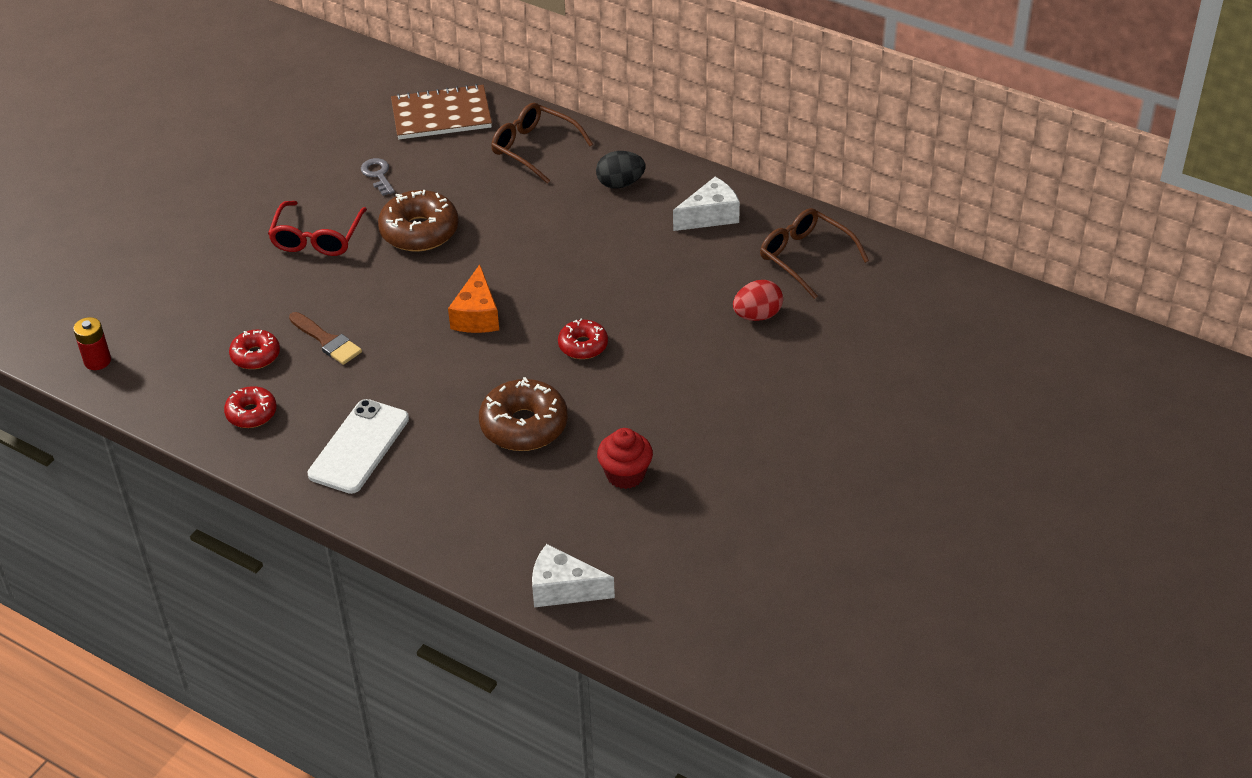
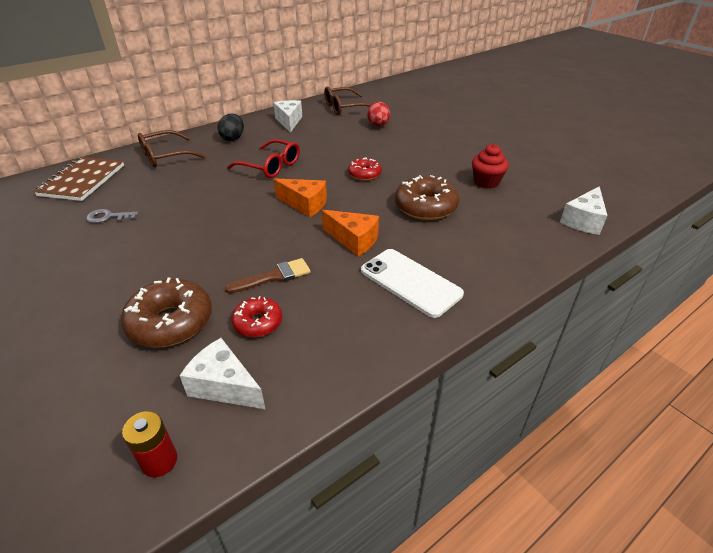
camera: 70 degrees left, 5 degrees down
(175, 365) = (224, 386): none -> white cheese
(251, 413) = (333, 339): red donut -> none
(317, 239) = (144, 260): red glasses -> red glasses (271, 166)
(418, 380) = (353, 240): none -> orange cheese
(419, 231) = (193, 211): brown donut -> brown donut (171, 322)

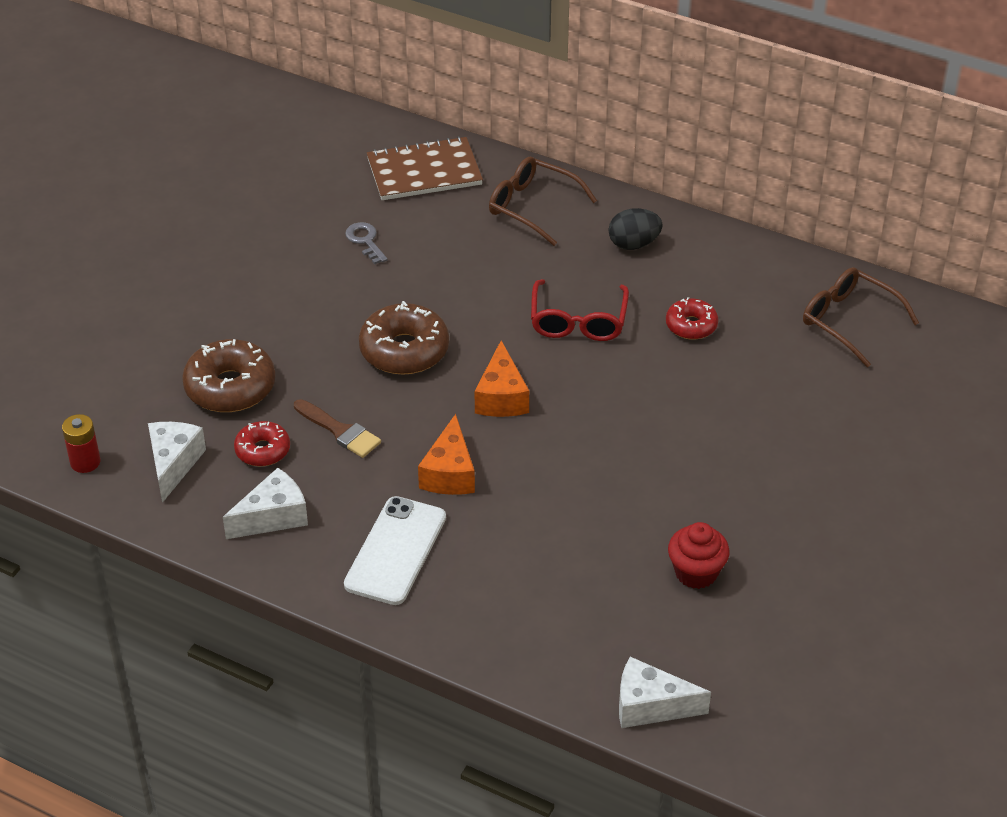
camera: 65 degrees right, 5 degrees up
(289, 122) = (738, 278): white cheese -> white cheese (273, 517)
(364, 174) = (624, 427): red donut -> red donut (691, 325)
(378, 125) = (808, 388): red egg -> none
(425, 207) = (574, 520): brown donut -> brown donut (404, 350)

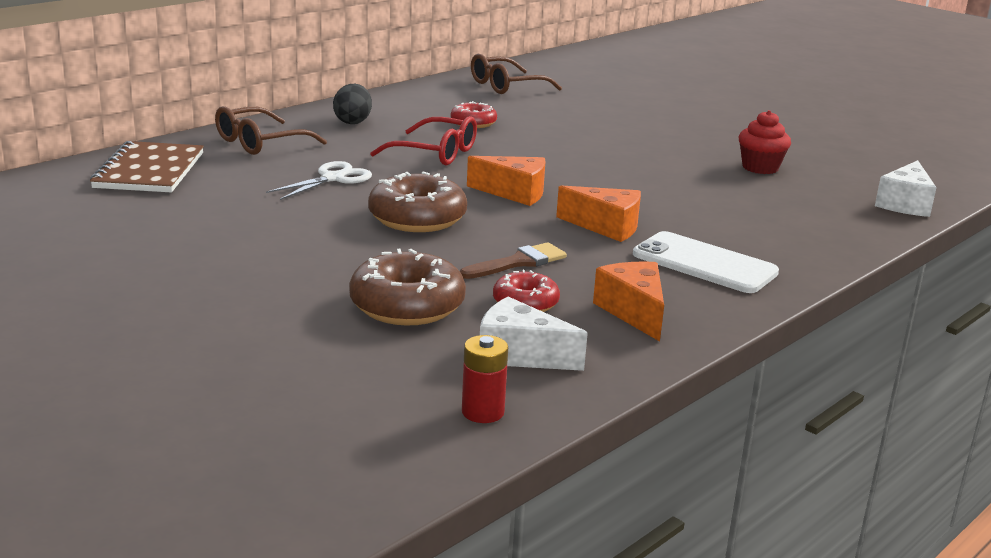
camera: 75 degrees left, 20 degrees down
(273, 517) = (634, 312): white cheese -> orange cheese
(365, 241) = (228, 209): grey key -> none
(469, 276) = (333, 178): none -> white scissors

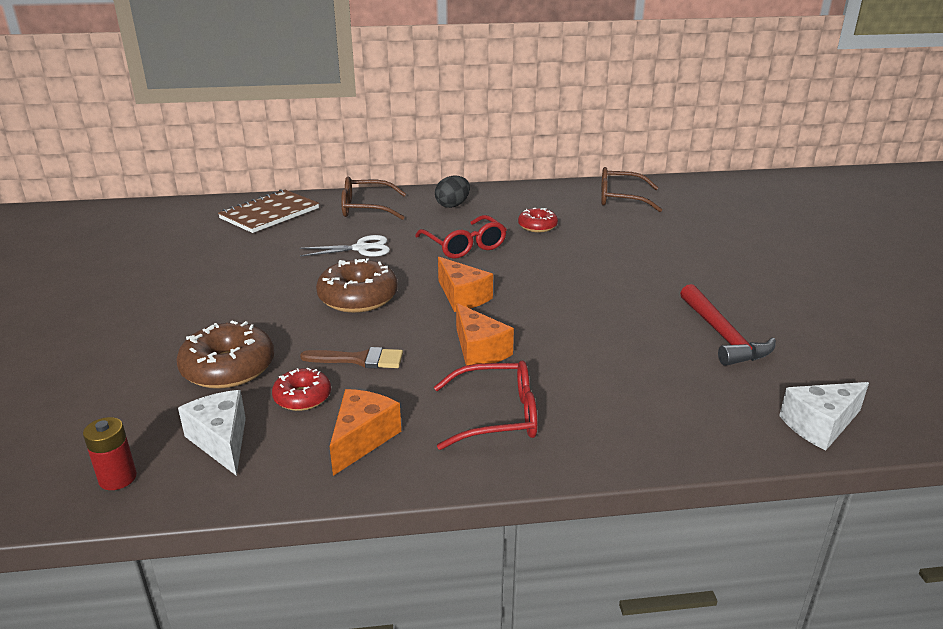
camera: 40 degrees right, 5 degrees up
(704, 263) = (498, 416): white phone -> red glasses
(760, 168) = (722, 335): red cupcake -> red hammer

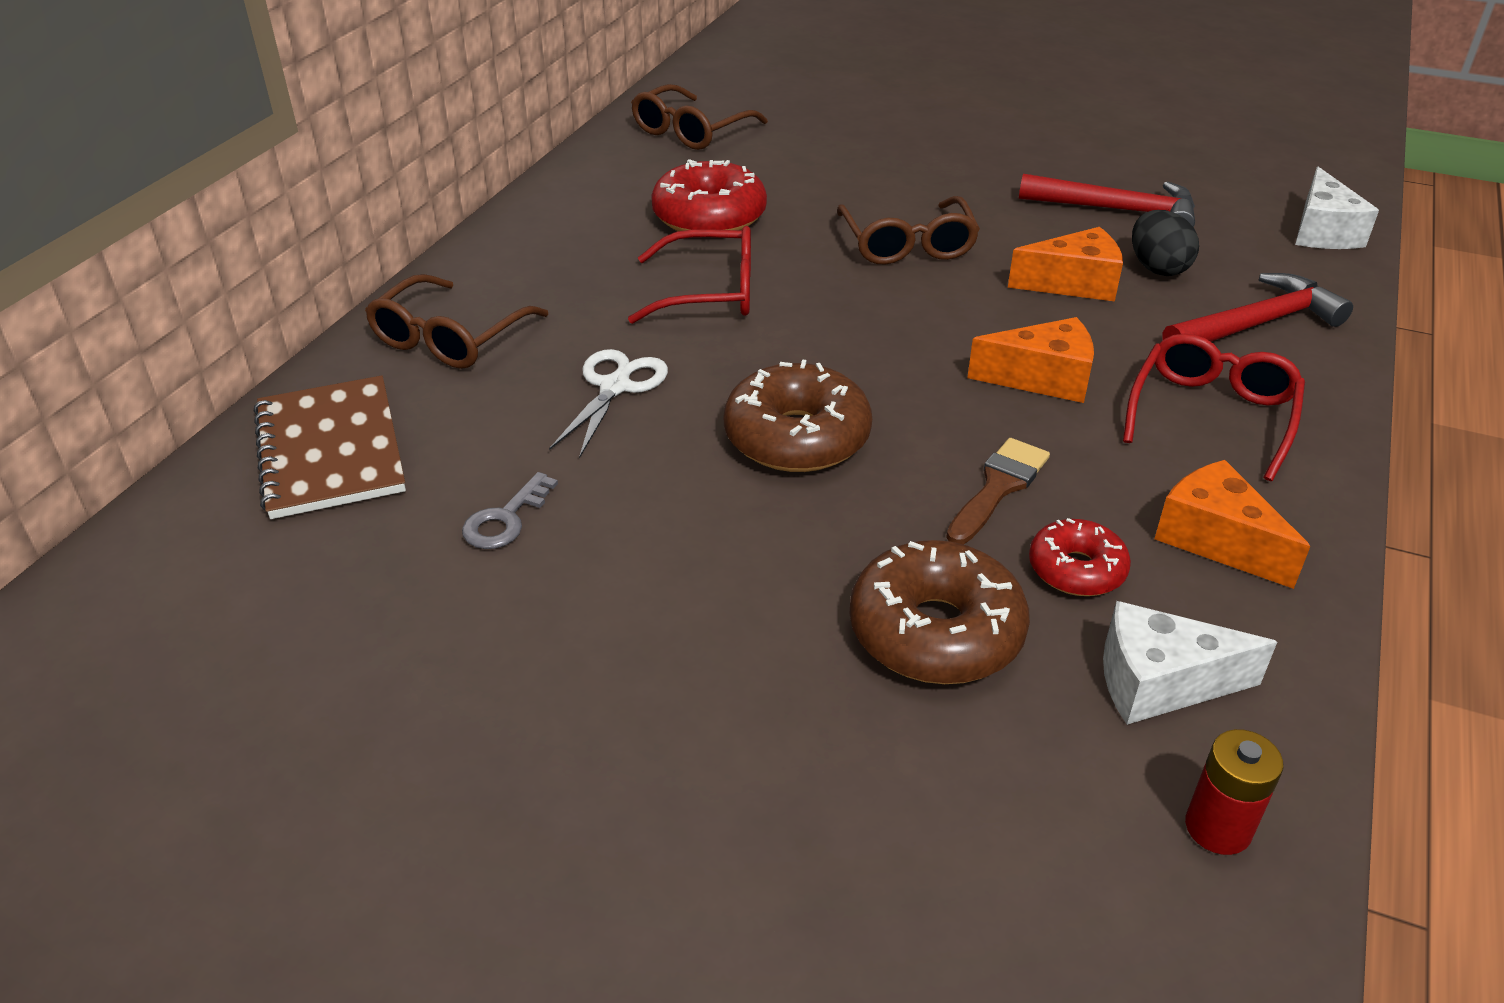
camera: 60 degrees left, 10 degrees up
(248, 255) = (505, 519): none -> grey key
(452, 205) = (546, 257): black egg -> black egg (1157, 268)
(462, 297) = (877, 345): orange cheese -> orange cheese (1073, 284)
(537, 226) = (709, 217): red donut -> red donut, size x1.70
(578, 280) = (908, 245): none -> brown glasses
(634, 416) = (1256, 324): none -> red hammer

